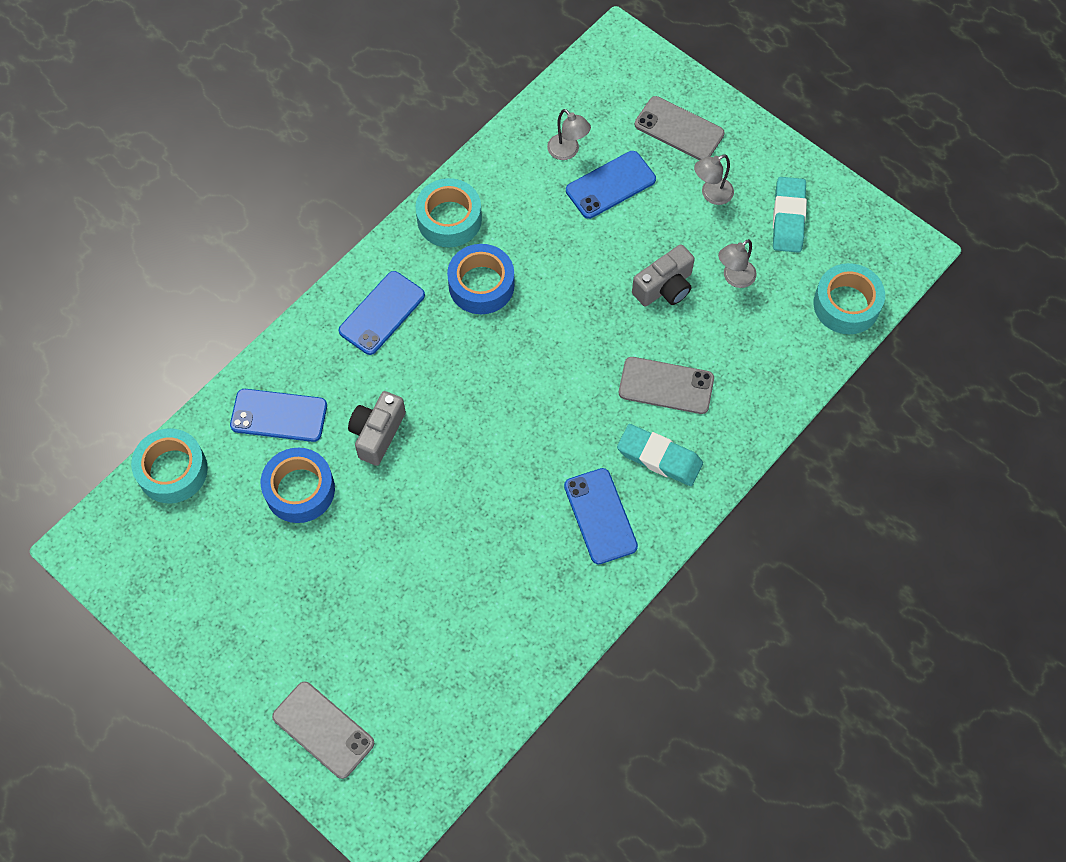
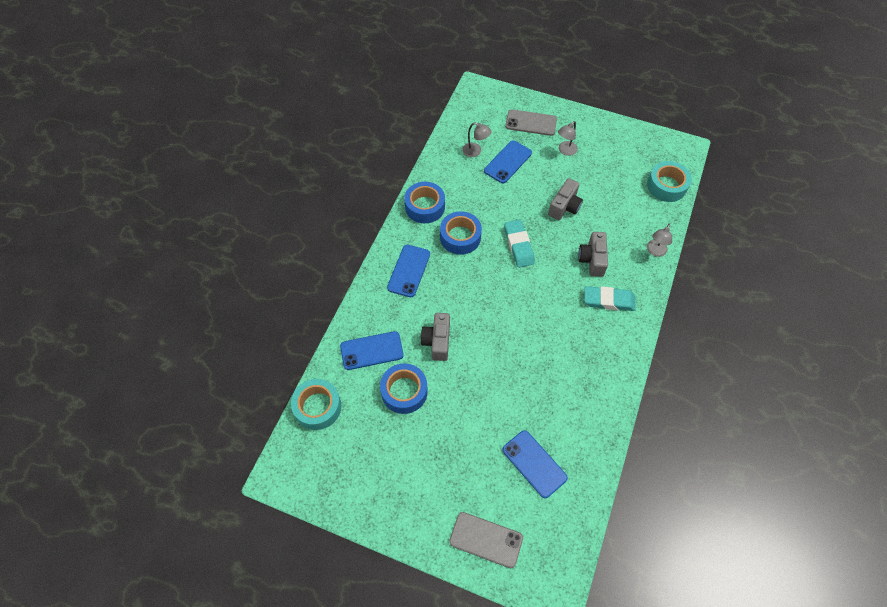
camera: 20 degrees left, 5 degrees down
(449, 219) = (425, 207): turquoise tape -> blue tape
(600, 516) = (592, 345): blue phone -> blue phone (534, 463)
(666, 386) = (592, 259): grey phone -> grey camera
(734, 278) = (600, 190): grey lamp -> grey lamp (655, 251)
(788, 218) = (612, 151): turquoise eraser -> turquoise eraser (518, 245)

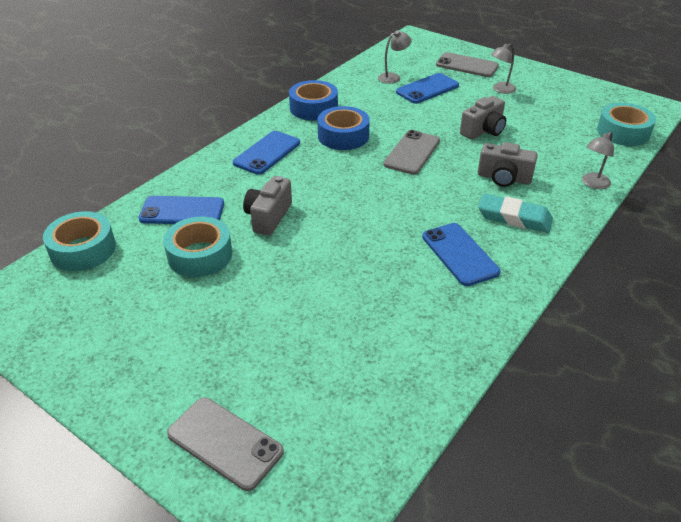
camera: 15 degrees right, 20 degrees down
(404, 391) = (200, 255): blue tape -> turquoise tape
(475, 151) = (393, 77): grey lamp -> grey lamp turned 75 degrees counterclockwise
(518, 245) = (412, 153): turquoise eraser -> grey phone
(534, 463) = (341, 366): blue phone -> blue phone (460, 254)
(592, 259) = (504, 178): grey camera -> grey camera turned 90 degrees counterclockwise

